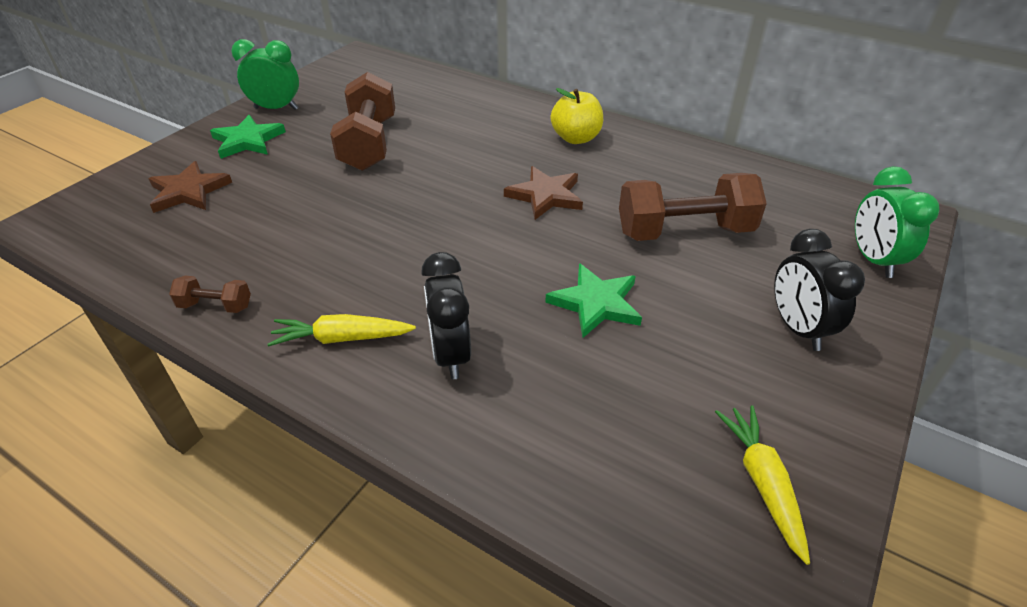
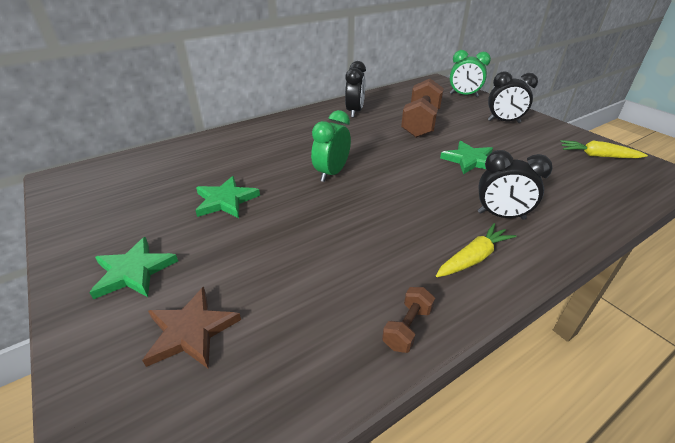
camera: 65 degrees left, 5 degrees down
(276, 108) = (92, 242): green clock -> green clock (331, 173)
(342, 338) = (473, 258): yellow carrot -> yellow carrot turned 150 degrees counterclockwise
(369, 144) = (225, 200): brown dumbbell -> green star
(545, 196) = (360, 149): brown star -> none
(576, 138) = (306, 126): yellow apple -> none
(660, 163) = (354, 112): none -> black clock

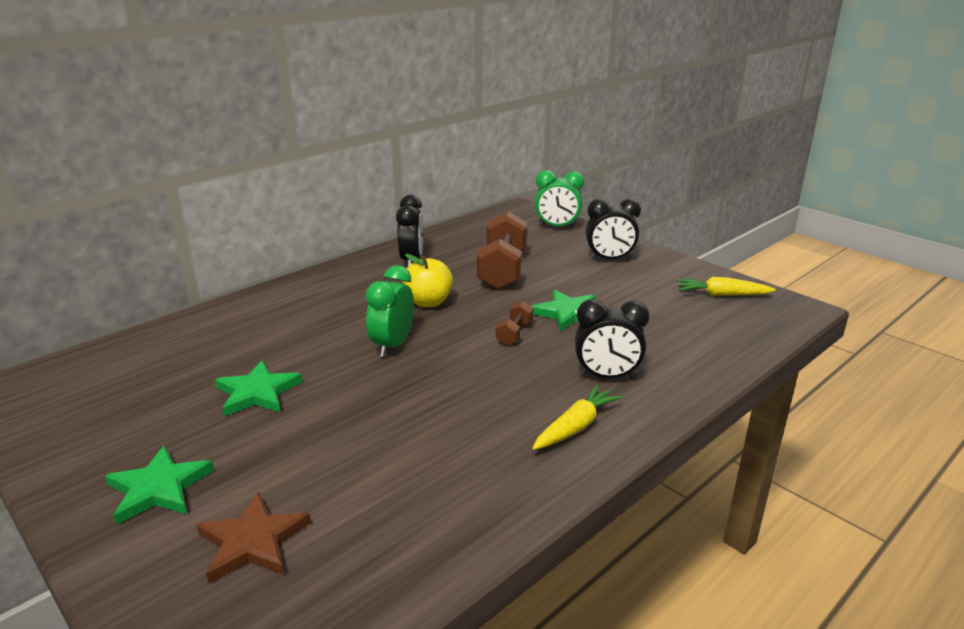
camera: 10 degrees left, 10 degrees down
(363, 143) = (428, 302): none -> yellow apple
(407, 327) = (505, 506): brown dumbbell -> brown dumbbell (514, 333)

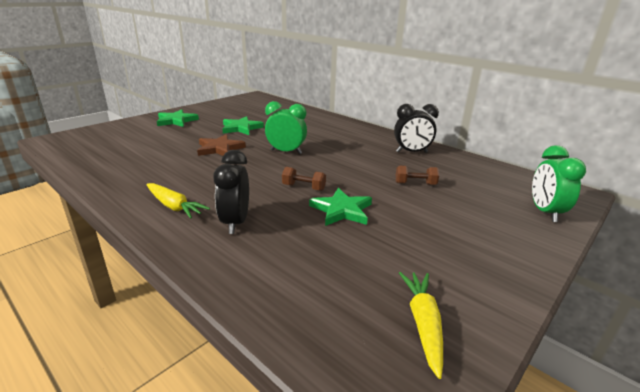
camera: 85 degrees right, 0 degrees up
(252, 541) = (131, 136): brown star -> brown star (220, 148)
(428, 302) = (346, 159): yellow apple -> none
(503, 270) = (415, 184): brown dumbbell -> brown dumbbell, size x0.47
(609, 259) = (478, 240): black clock -> none

